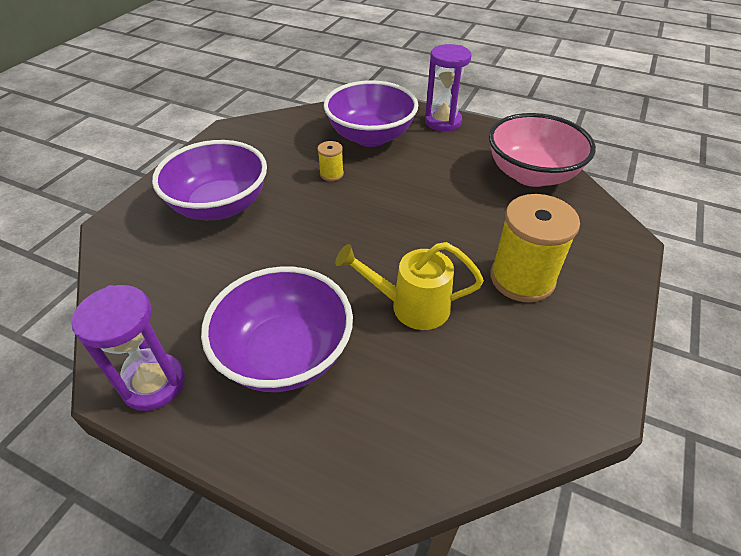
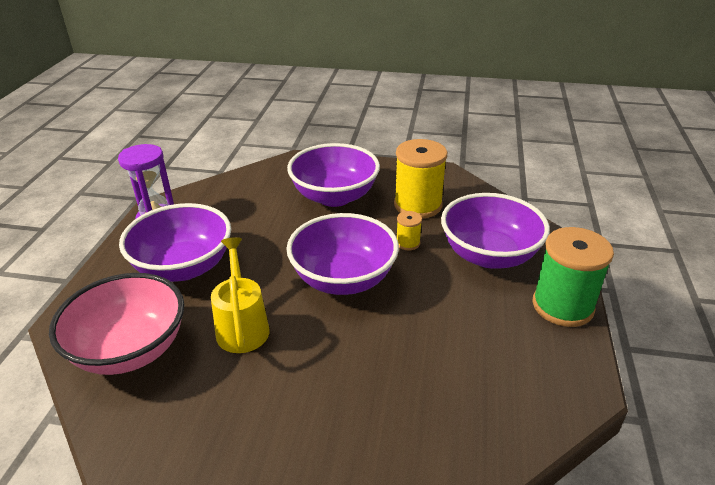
camera: 75 degrees right, 10 degrees down
(366, 223) = (343, 279): none -> purple bowl
(443, 122) = (562, 306): purple hourglass -> green spool
(522, 278) = (296, 405): yellow spool -> yellow spool (418, 205)
(531, 174) = (497, 404): pink bowl -> pink bowl (130, 350)

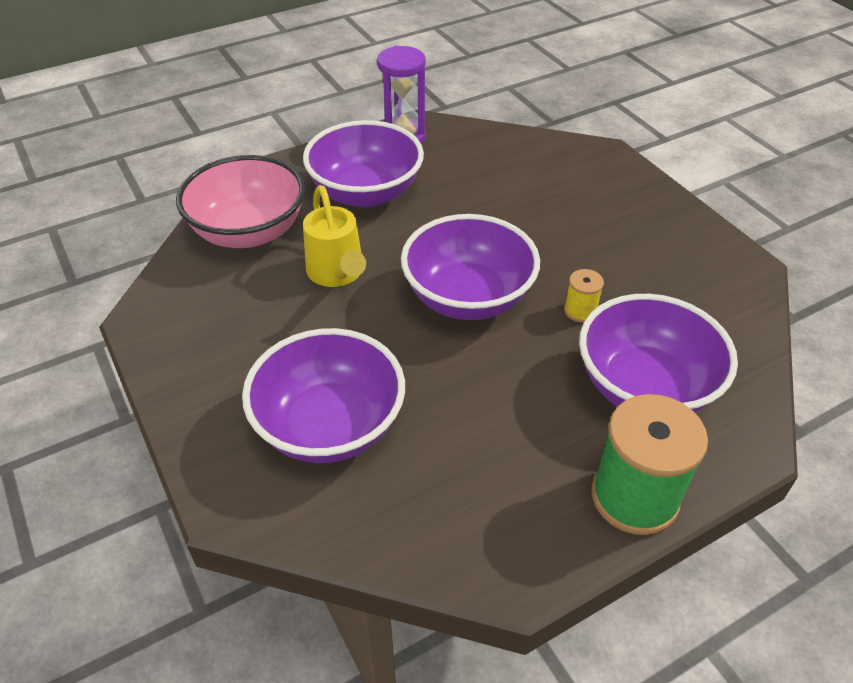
camera: 50 degrees right, 10 degrees up
(242, 326) = (337, 273): yellow watering can -> yellow watering can turned 120 degrees clockwise
(334, 196) = (583, 215): purple bowl -> purple bowl (330, 426)
(418, 205) = (656, 282): yellow spool -> none

